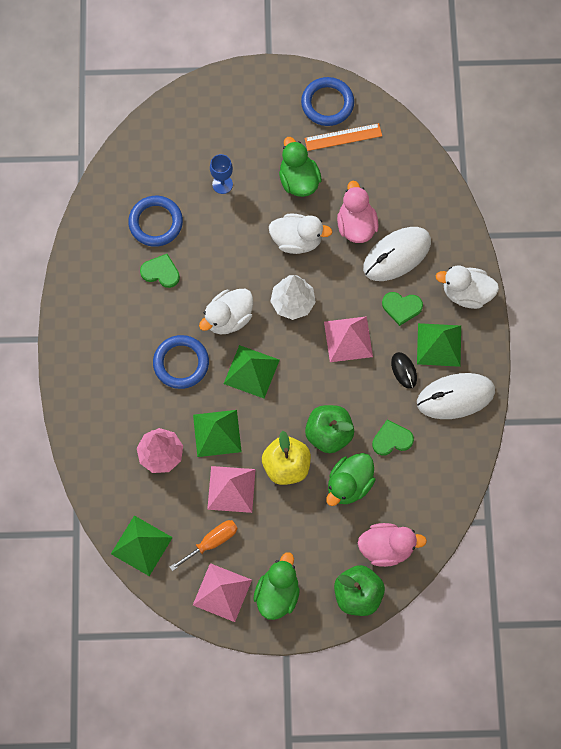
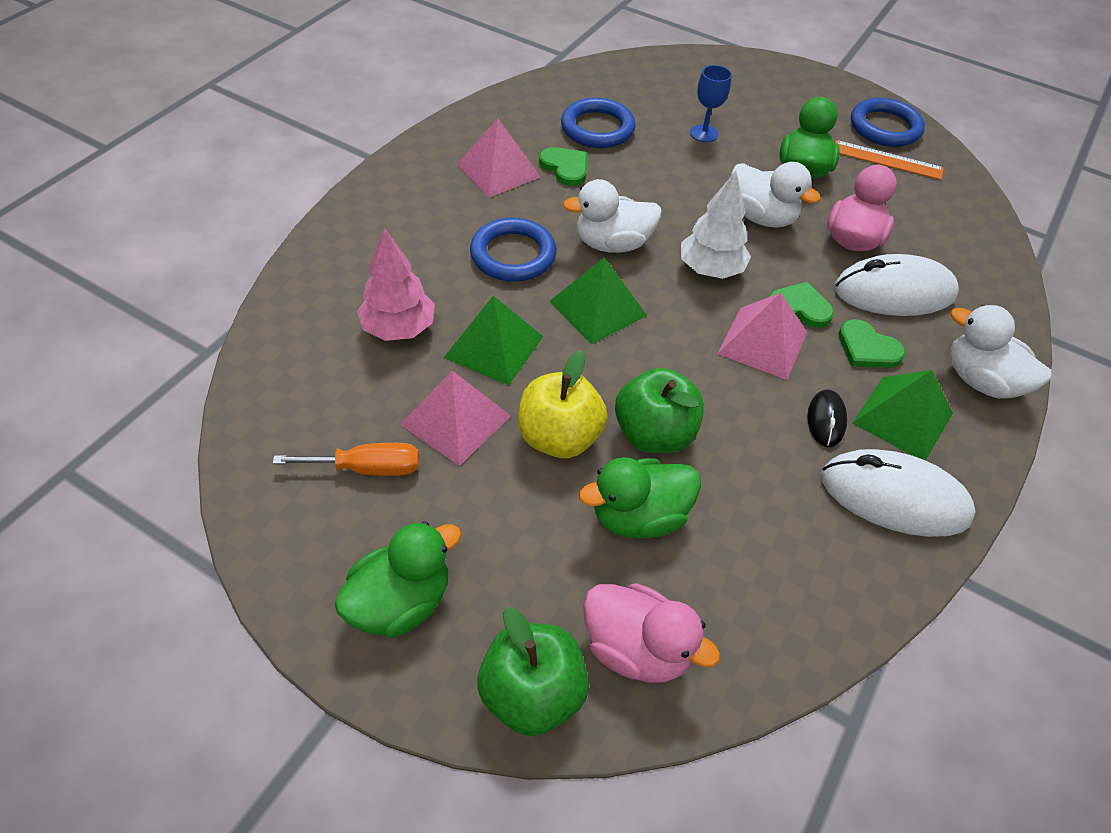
camera: 30 degrees right, 20 degrees down
(141, 545) = (270, 413): green pyramid -> none
(222, 592) = (319, 545): pink pyramid -> pink pyramid (498, 170)
(392, 439) = (750, 495): green heart -> green heart (799, 307)

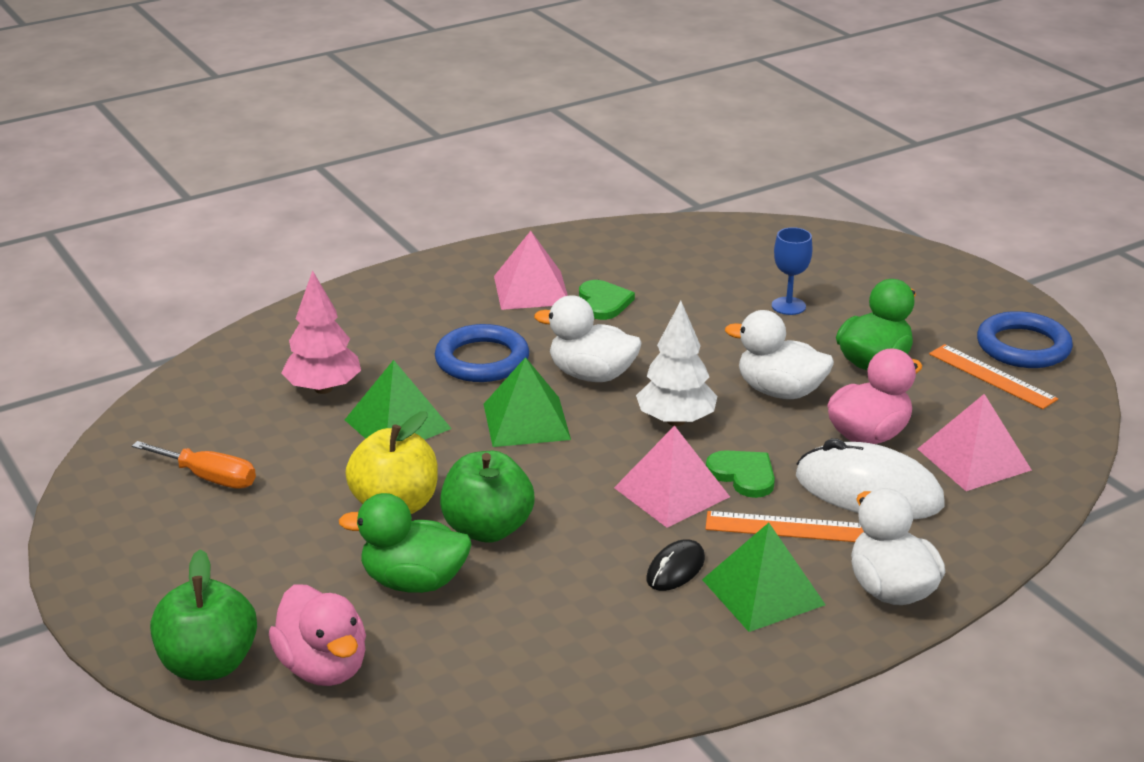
camera: 30 degrees right, 20 degrees down
(400, 602) = (157, 572): green duck -> none
(455, 419) = (314, 466): pink pyramid -> pink pyramid (974, 459)
(597, 128) = (671, 277): blue ring -> none
(761, 217) = (780, 391): white duck -> white duck turned 135 degrees clockwise
(867, 348) = (785, 527): green heart -> orange ruler
(894, 497) = (685, 647): white mouse -> none

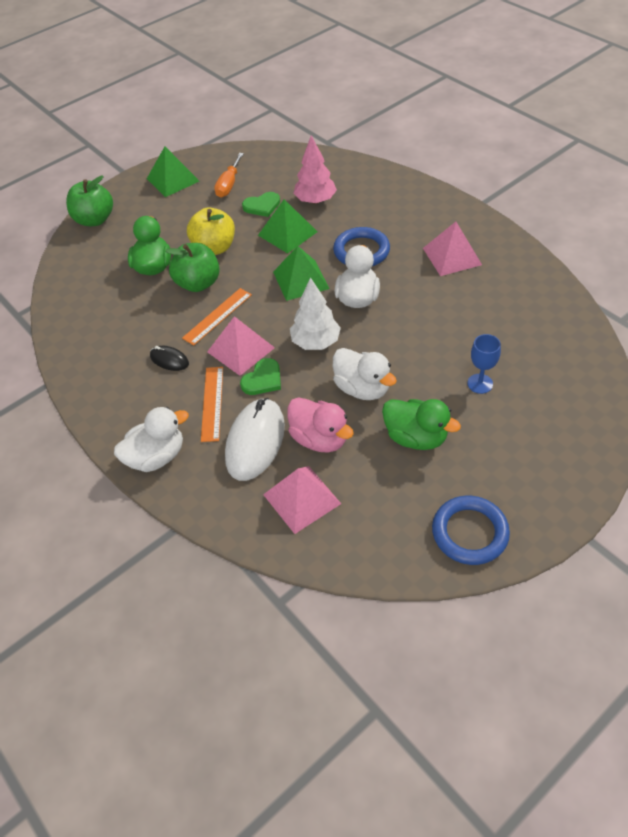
camera: 85 degrees right, 20 degrees up
(323, 667) = (92, 252): pink duck -> none
(604, 302) = (448, 290): green heart -> green heart (262, 206)
(763, 592) = (152, 398): green pyramid -> green pyramid (173, 180)
(780, 391) = (362, 388): white duck -> white duck turned 120 degrees clockwise
(992, 376) = (416, 510): orange ruler -> orange ruler (217, 316)

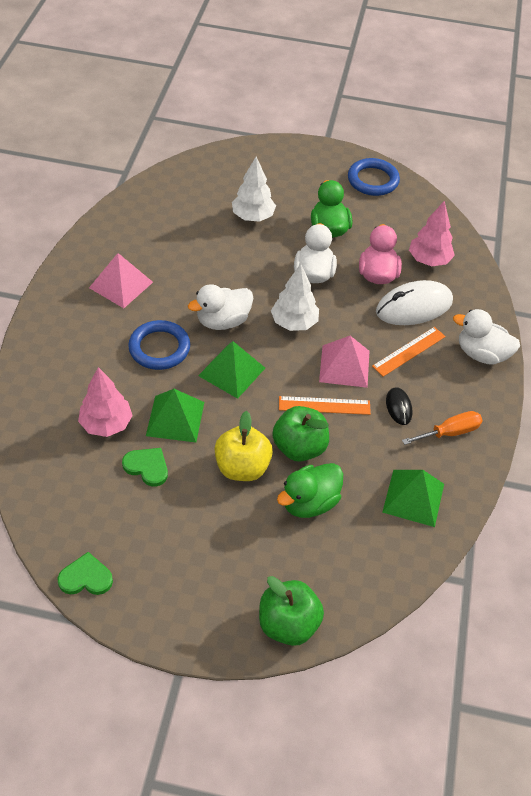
camera: 135 degrees left, 0 degrees up
(173, 180) = (160, 593): green pyramid -> green pyramid (413, 497)
(229, 185) = (131, 524): orange screwdriver -> orange screwdriver (450, 432)
(263, 379) = (359, 334): green heart -> green heart (86, 577)
(302, 499) = (429, 260): pink pyramid -> pink tree
(480, 383) = (253, 217): blue goblet -> white tree

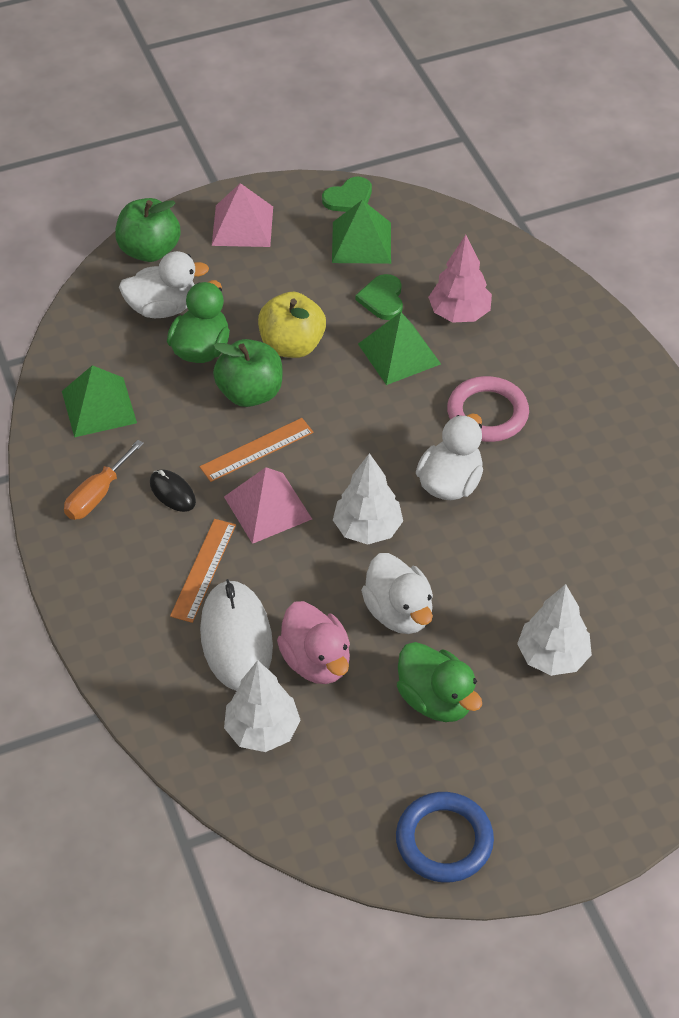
camera: 150 degrees right, 0 degrees up
(121, 284) = (607, 461): pink pyramid -> pink pyramid (242, 226)
(147, 467) = (382, 299): green heart -> green heart turned 90 degrees clockwise
(159, 348) = (487, 413): blue ring -> pink ring
(232, 371) = (387, 431): green pyramid -> green pyramid (361, 242)
(414, 307) = (236, 638): white mouse -> white mouse turned 45 degrees counterclockwise
(429, 260) = (262, 730): pink tree -> white tree
(481, 354) = (110, 618): white duck -> white duck (163, 308)

